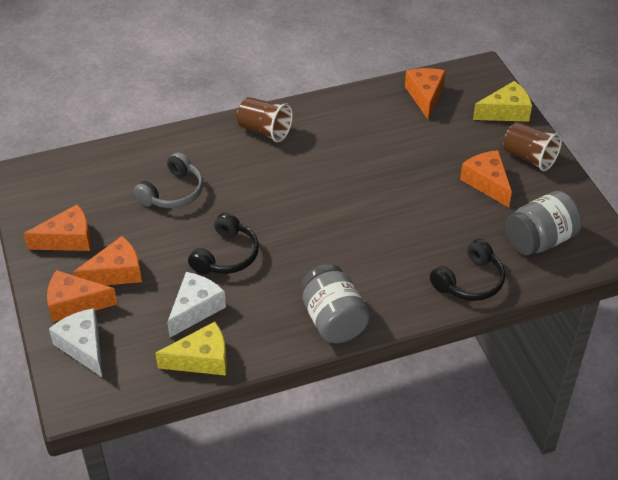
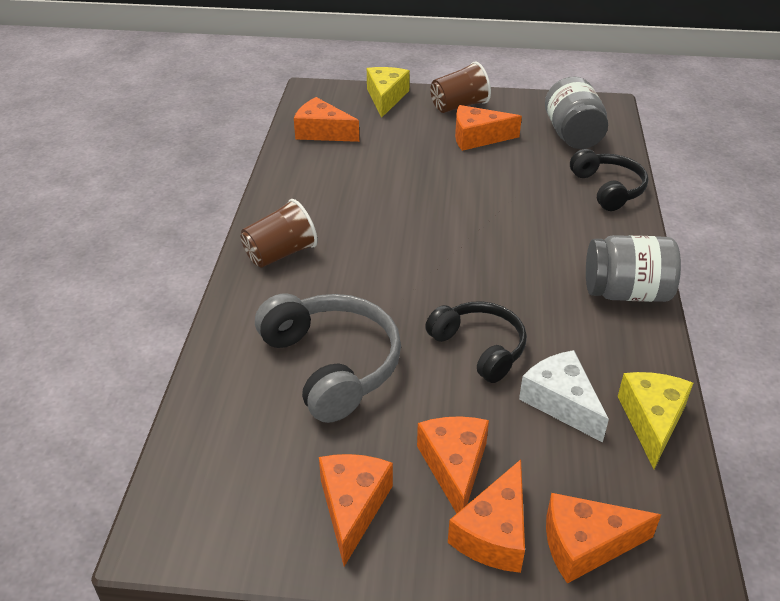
camera: 65 degrees left, 5 degrees down
(83, 346) = (586, 545): white cheese -> orange cheese
(173, 192) = (332, 365): grey headphones -> grey headphones, size x1.50

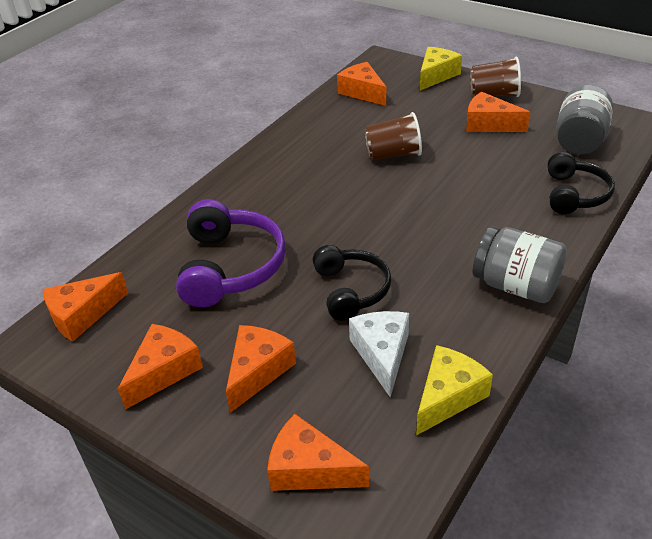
camera: 30 degrees right, 0 degrees up
(280, 253) = (258, 175): brown cup -> brown cup (393, 154)
(332, 365) = (230, 266): grey headphones -> purple headphones
(494, 533) = (247, 430): orange cheese -> orange cheese (82, 315)

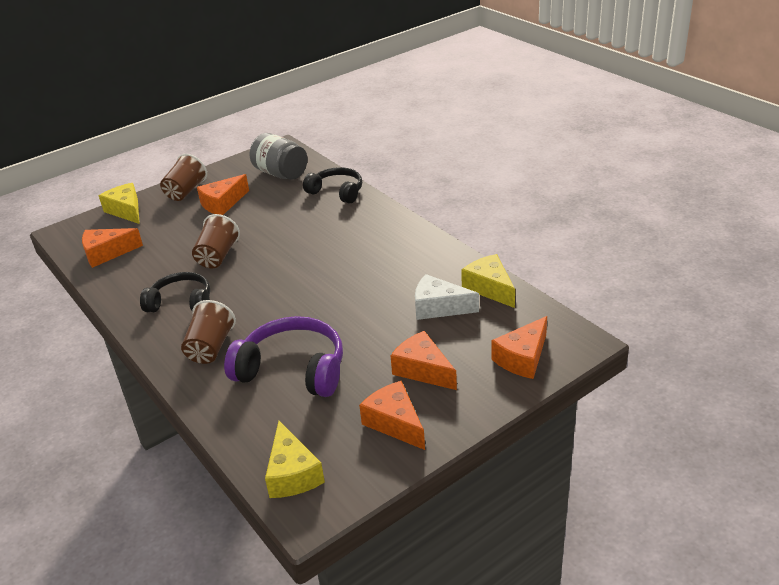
camera: 70 degrees left, 5 degrees down
(82, 315) = (292, 474): orange cheese -> yellow cheese
(247, 202) = (210, 348): none -> brown cup
(351, 290) = (365, 309): black headphones -> black headphones (181, 303)
(516, 285) = (409, 238): grey jar -> none

